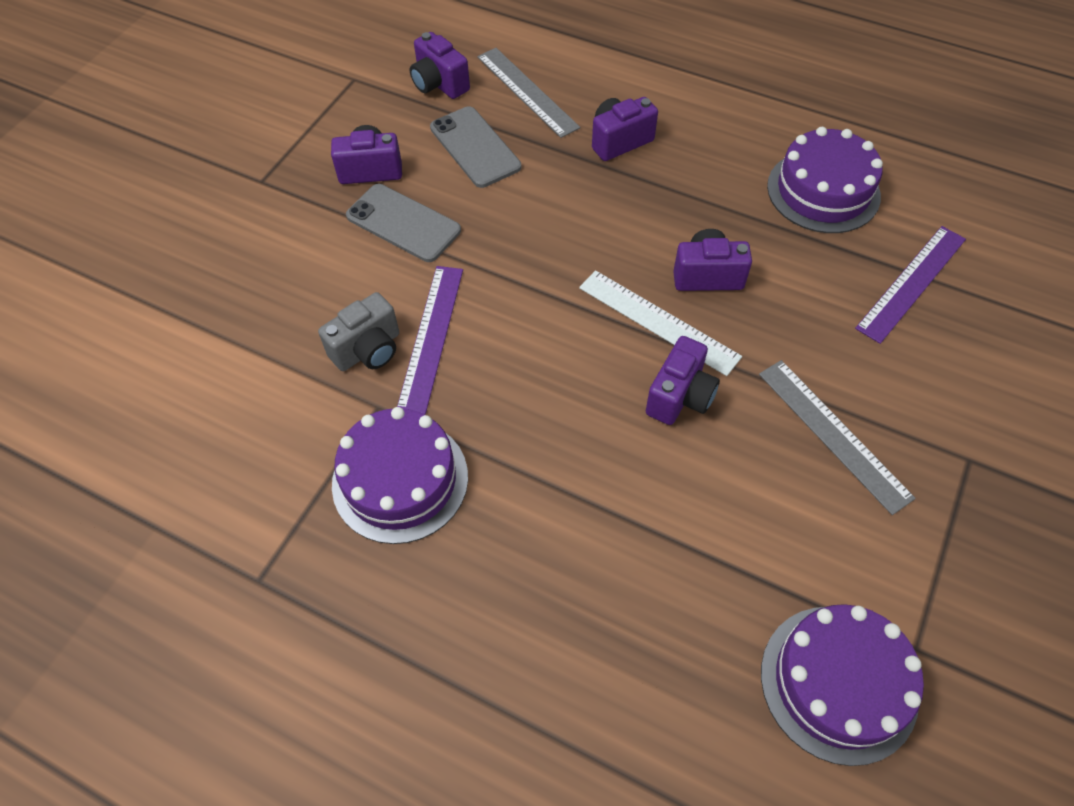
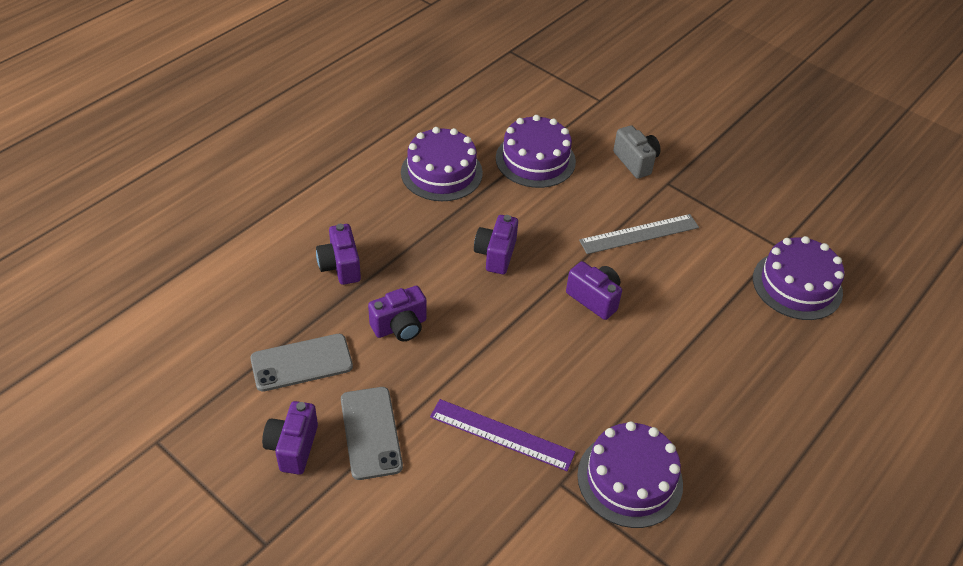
camera: 80 degrees left, 10 degrees down
(368, 350) = (502, 482): grey camera -> grey camera (635, 162)
(403, 223) = (371, 432): grey phone -> grey phone turned 60 degrees counterclockwise
(439, 84) = (204, 373): purple camera -> purple camera (400, 326)
(527, 91) = (250, 311): grey ruler -> none
(658, 322) = (528, 293): white ruler -> none
(912, 283) = (535, 160): purple ruler -> purple cake

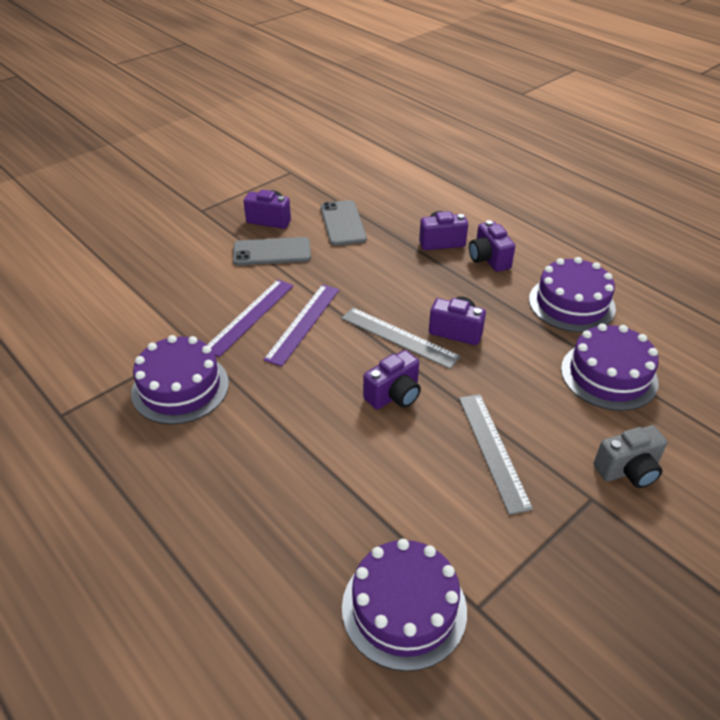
camera: 100 degrees right, 5 degrees down
(400, 326) = (372, 269): purple camera -> purple camera (488, 259)
(505, 381) = (303, 323): none -> purple ruler
(513, 298) = (399, 337): none -> grey ruler

